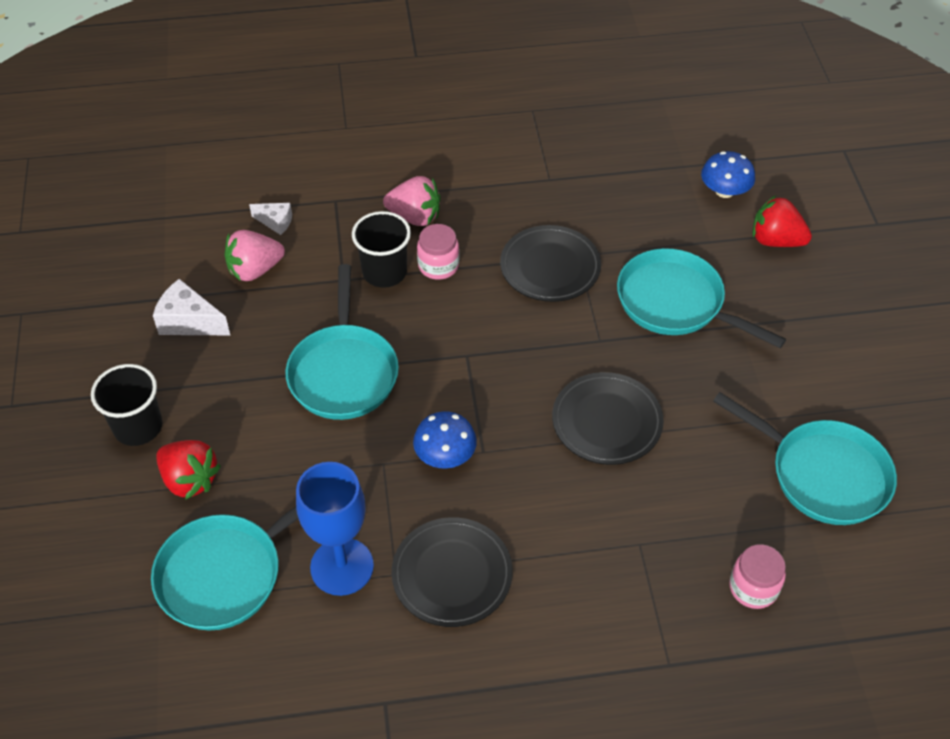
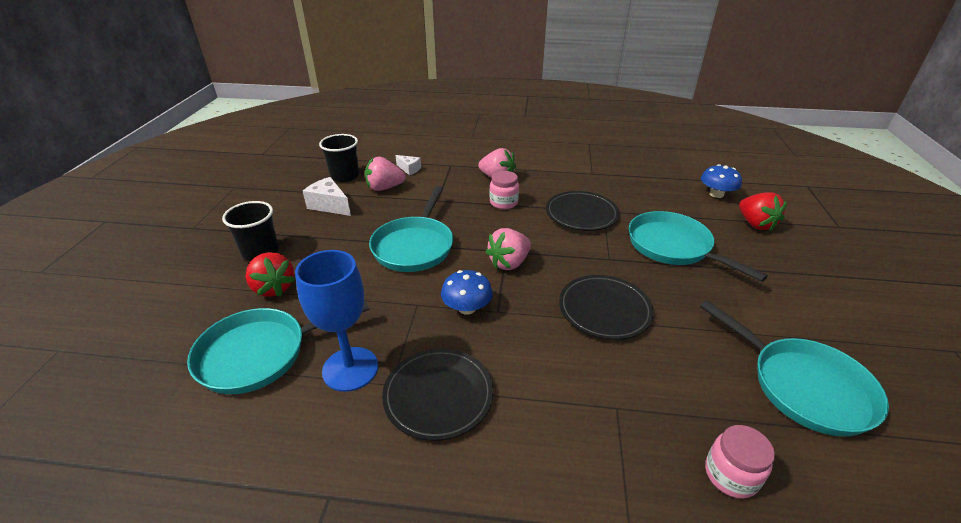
camera: 15 degrees right, 15 degrees down
(384, 272) = (466, 200): black cup -> black cup (345, 176)
(476, 374) = (509, 263): none -> pink strawberry
(775, 240) = (755, 224): red strawberry -> red strawberry turned 150 degrees counterclockwise

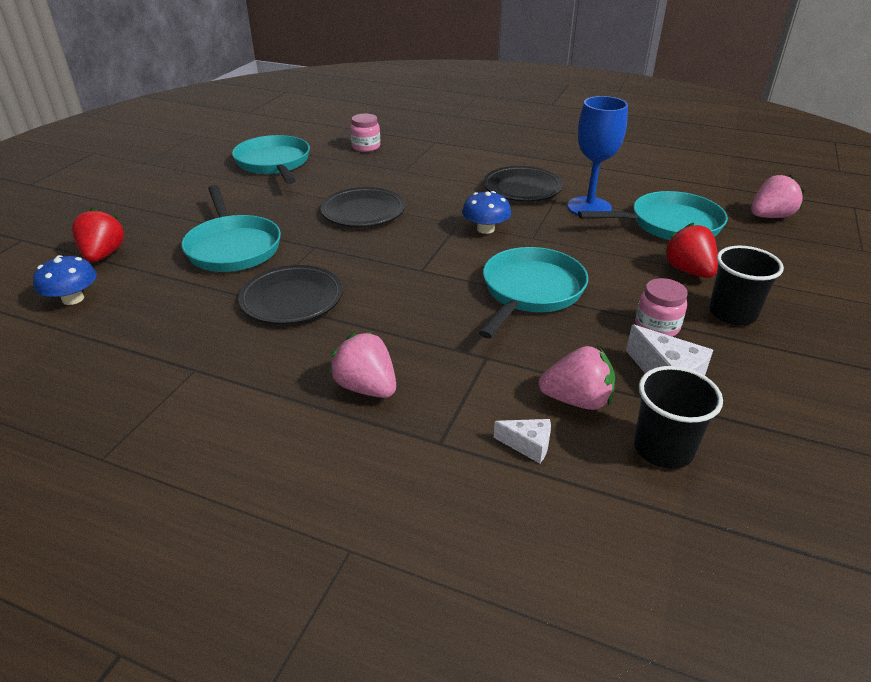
camera: 165 degrees left, 0 degrees up
(409, 169) = (528, 445): white cheese -> white cheese turned 150 degrees clockwise
(503, 202) = (385, 335): pink jar -> pink jar (657, 326)
(509, 263) = (425, 258): pink strawberry -> pink strawberry (770, 216)

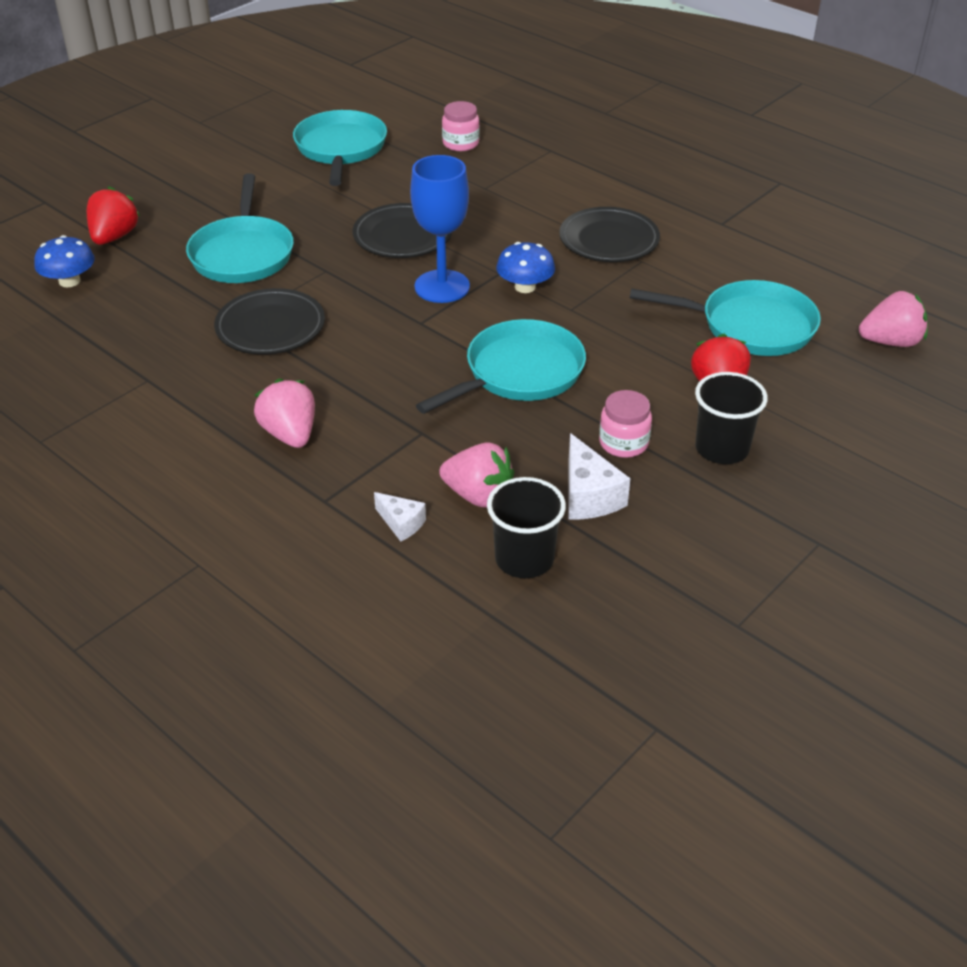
camera: 20 degrees right, 5 degrees up
(589, 207) = (670, 283): blue goblet -> blue goblet (442, 286)

